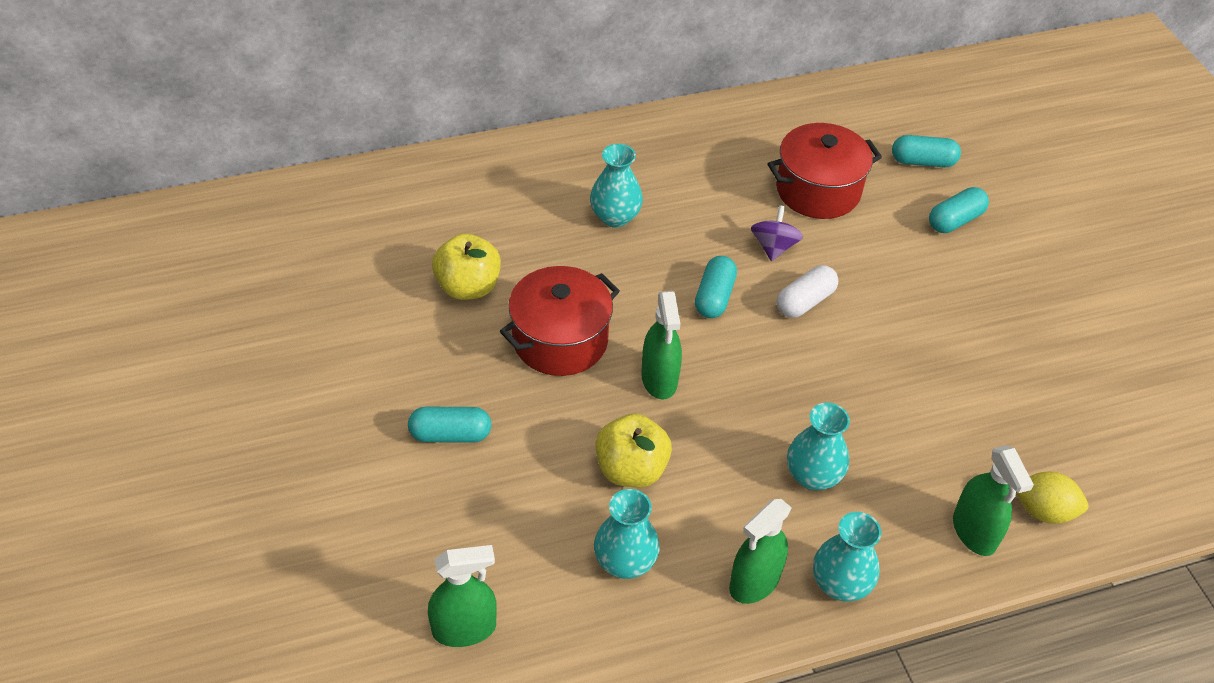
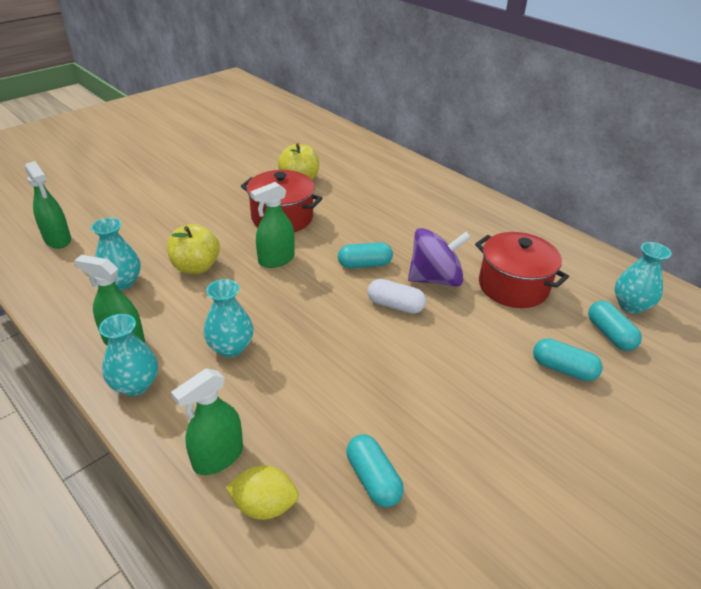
camera: 65 degrees right, 10 degrees down
(450, 434) = (190, 202): turquoise capsule -> turquoise capsule (373, 479)
(615, 217) = (398, 211): turquoise vase -> turquoise vase (631, 305)
(774, 247) = (435, 279): purple spinning top -> purple spinning top, size x1.69
(1043, 511) = (264, 505): yellow lemon -> yellow lemon turned 75 degrees counterclockwise

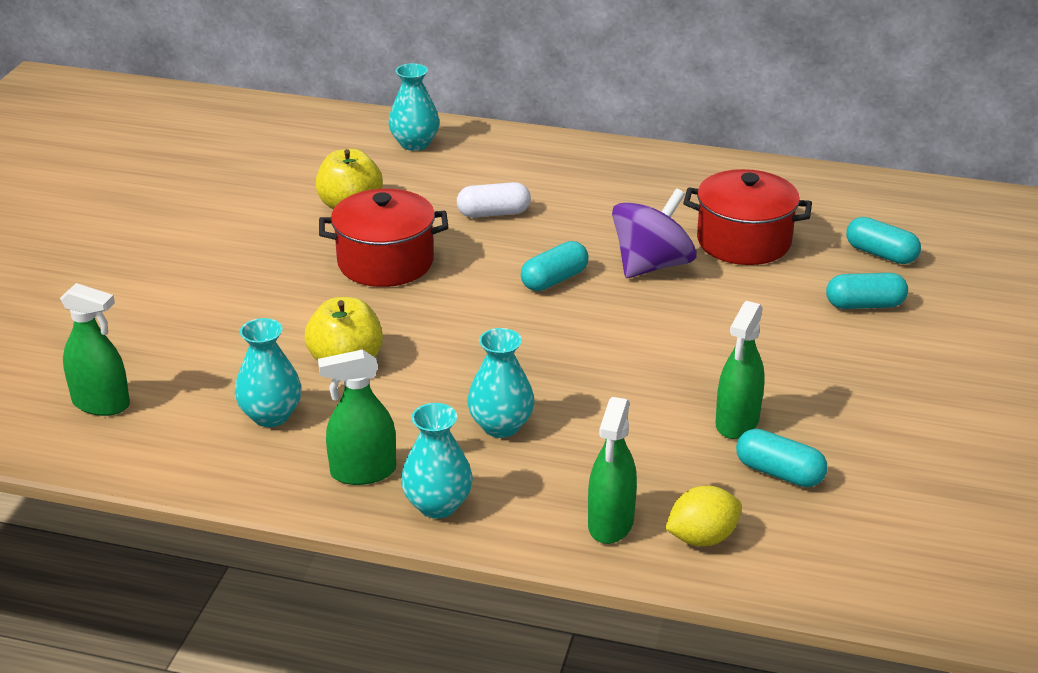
camera: 30 degrees left, 5 degrees down
(276, 260) = (440, 315): green spray bottle -> green spray bottle (737, 422)
(395, 305) = (637, 311): white capsule -> white capsule (493, 213)
(631, 305) = (878, 216): turquoise vase -> turquoise vase (414, 144)

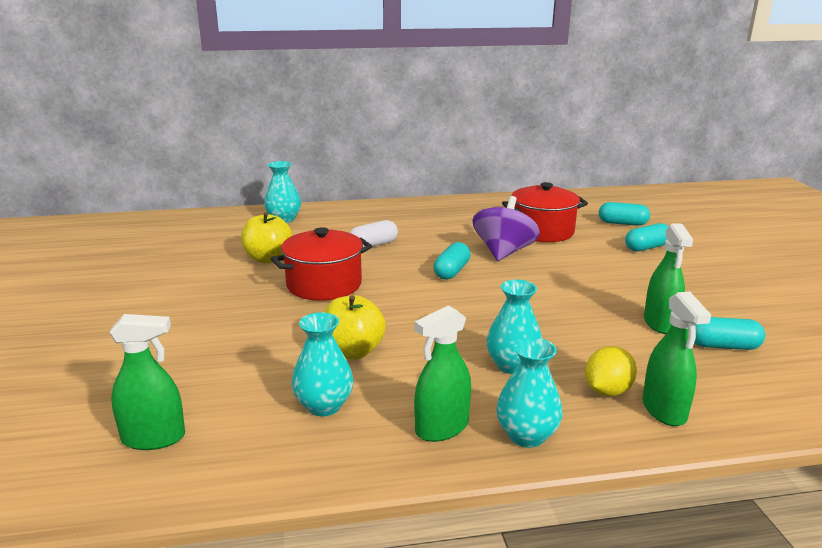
camera: 25 degrees left, 10 degrees down
(702, 538) = (733, 401): yellow lemon -> yellow lemon (607, 391)

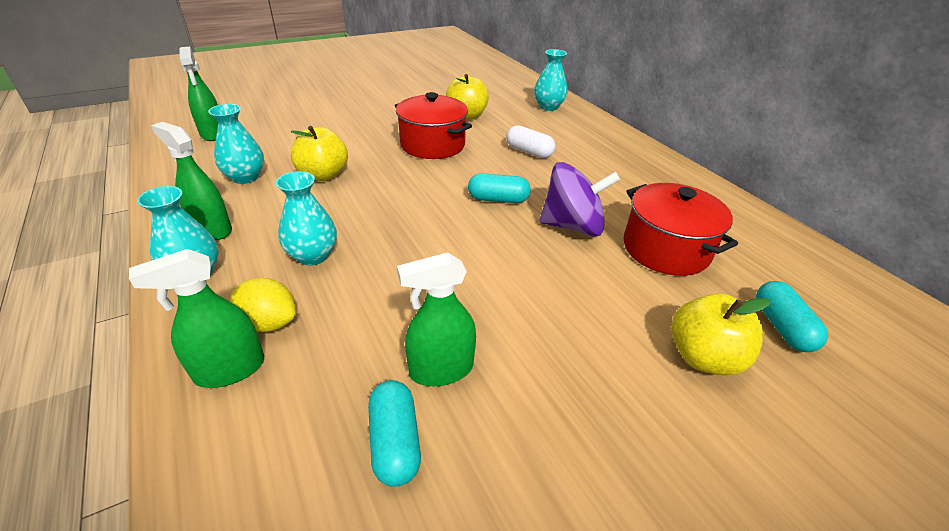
camera: 70 degrees right, 15 degrees up
(647, 247) = (703, 357): turquoise capsule -> yellow apple

